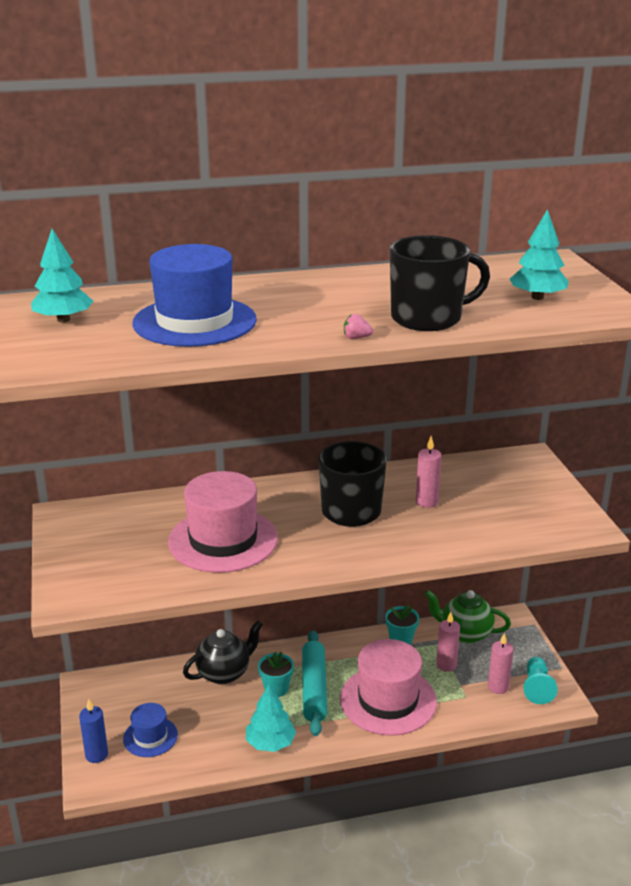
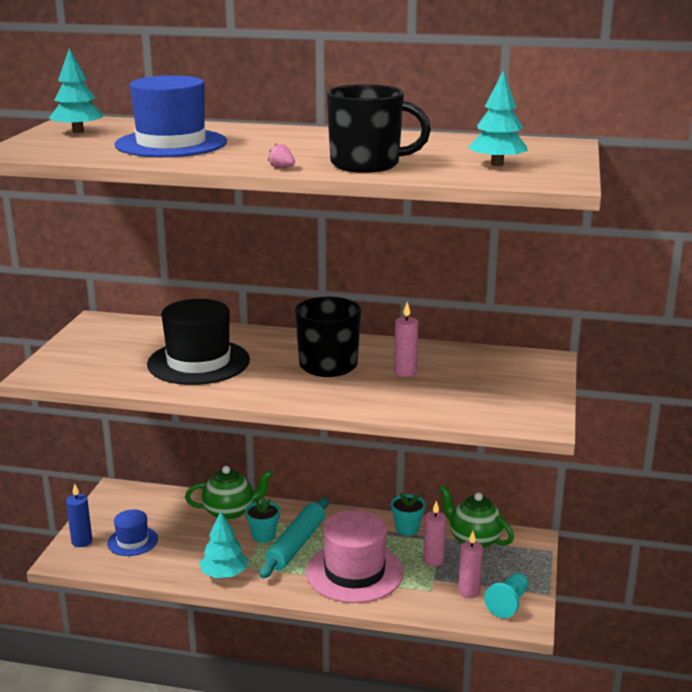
camera: 25 degrees right, 5 degrees down
(223, 540) = (198, 362): pink hat -> black hat
(224, 673) = (230, 512): black teapot -> green teapot

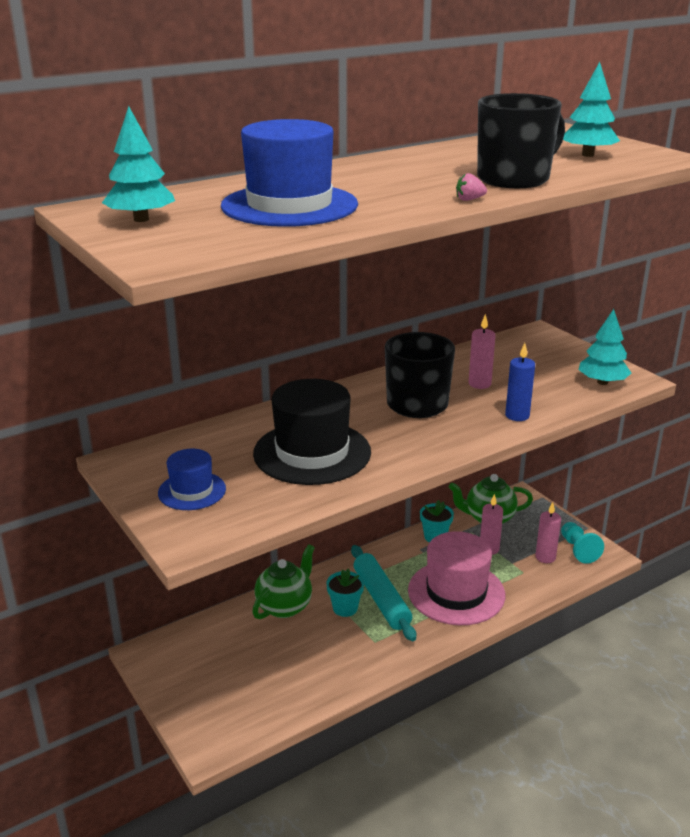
camera: 45 degrees left, 5 degrees up
(82, 541) = (197, 719): blue candle -> blue candle (517, 416)
(132, 541) = (244, 686): blue hat -> blue hat (192, 491)
(224, 574) = (369, 660): turquoise tree -> turquoise tree (602, 382)

